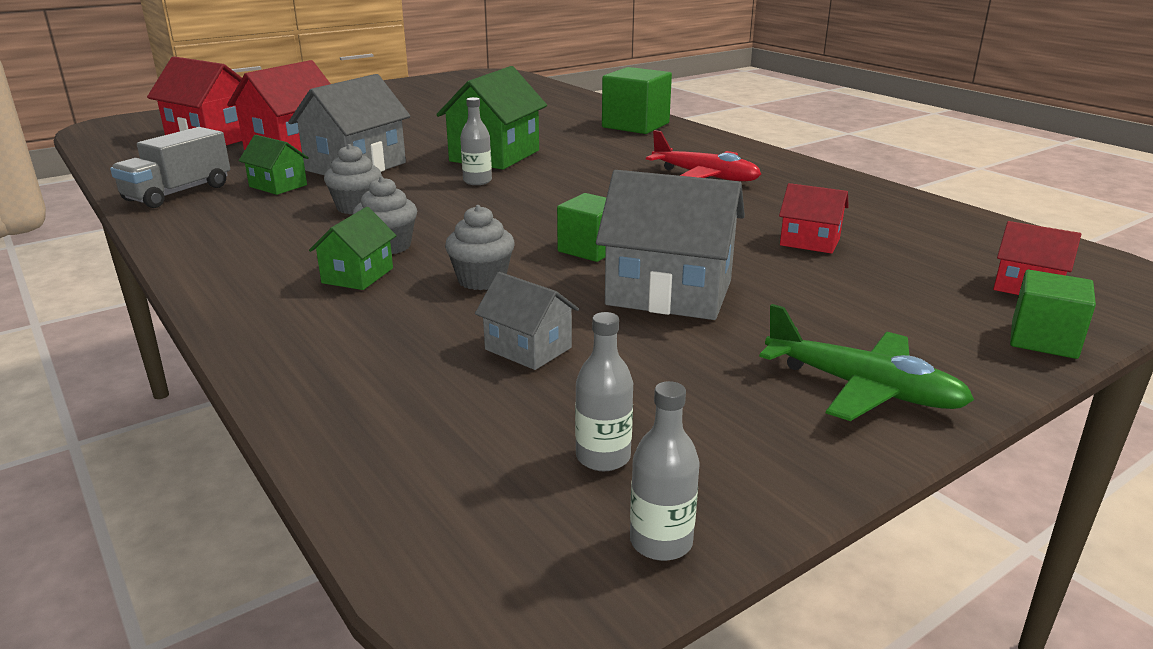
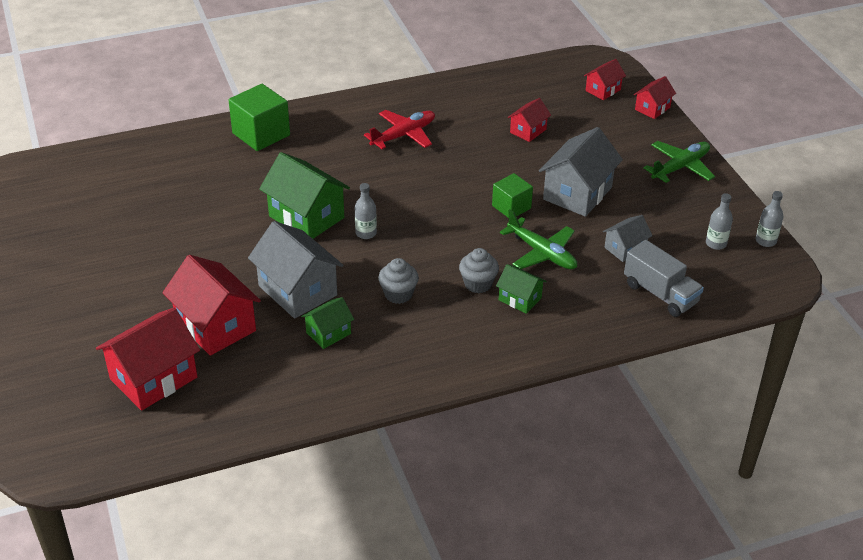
camera: 75 degrees left, 15 degrees up
(178, 193) = (321, 388): grey truck -> grey truck (660, 294)
(482, 280) = (541, 253): grey cupcake -> green plane
(1043, 340) = (652, 108): green cube -> red house

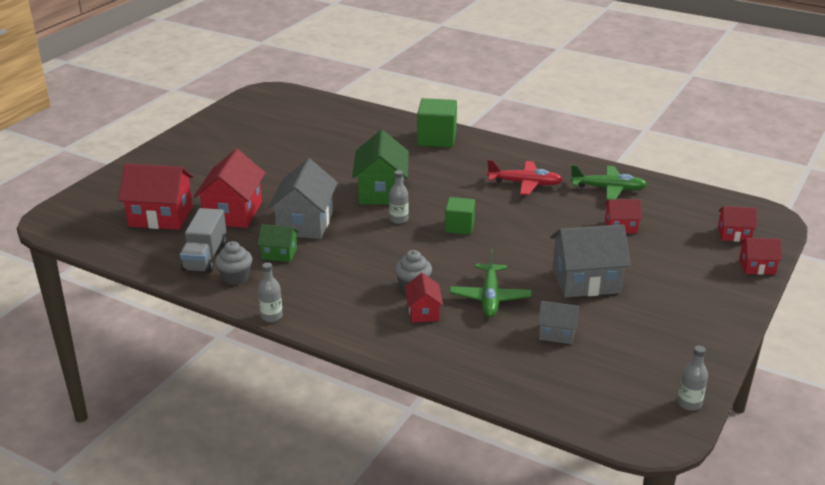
camera: 50 degrees right, 10 degrees down
(398, 294) = (355, 261): grey cupcake -> grey cupcake (235, 278)
(511, 207) = (520, 261): green cube -> green cube (459, 227)
(520, 299) = (423, 312): green house -> red house
(660, 294) = (529, 376): grey truck -> grey truck (205, 256)
(680, 167) = (706, 314): green plane -> green plane (608, 189)
(716, 243) = (639, 377): grey bottle -> grey bottle (271, 316)

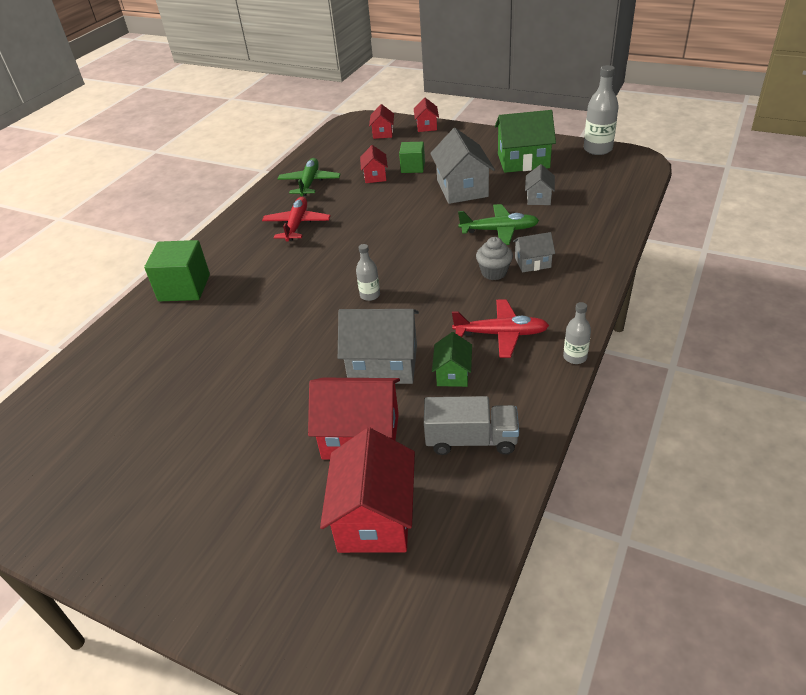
camera: 90 degrees left, 10 degrees up
(235, 278) = (511, 401): grey cupcake -> none
(318, 281) = (501, 334): none -> red plane
(381, 192) = (309, 314): green house -> green house (523, 161)
(423, 312) = (532, 262): red house -> grey house
(459, 227) = (382, 256): green cube -> green cube (413, 167)
(689, 403) = (597, 149): grey bottle -> grey bottle, size x1.75

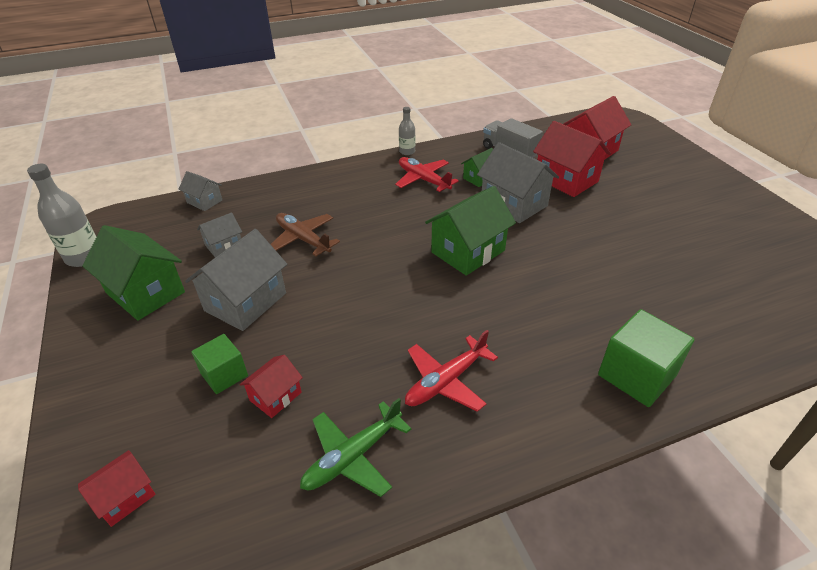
camera: 140 degrees left, 0 degrees up
(370, 295) = (468, 251): grey bottle -> green house
(426, 126) = (71, 452): red house -> none
(494, 272) = (364, 213): grey cupcake -> none
(499, 230) = (303, 239): green plane -> brown plane
(532, 262) = (331, 203): grey house -> grey house (204, 201)

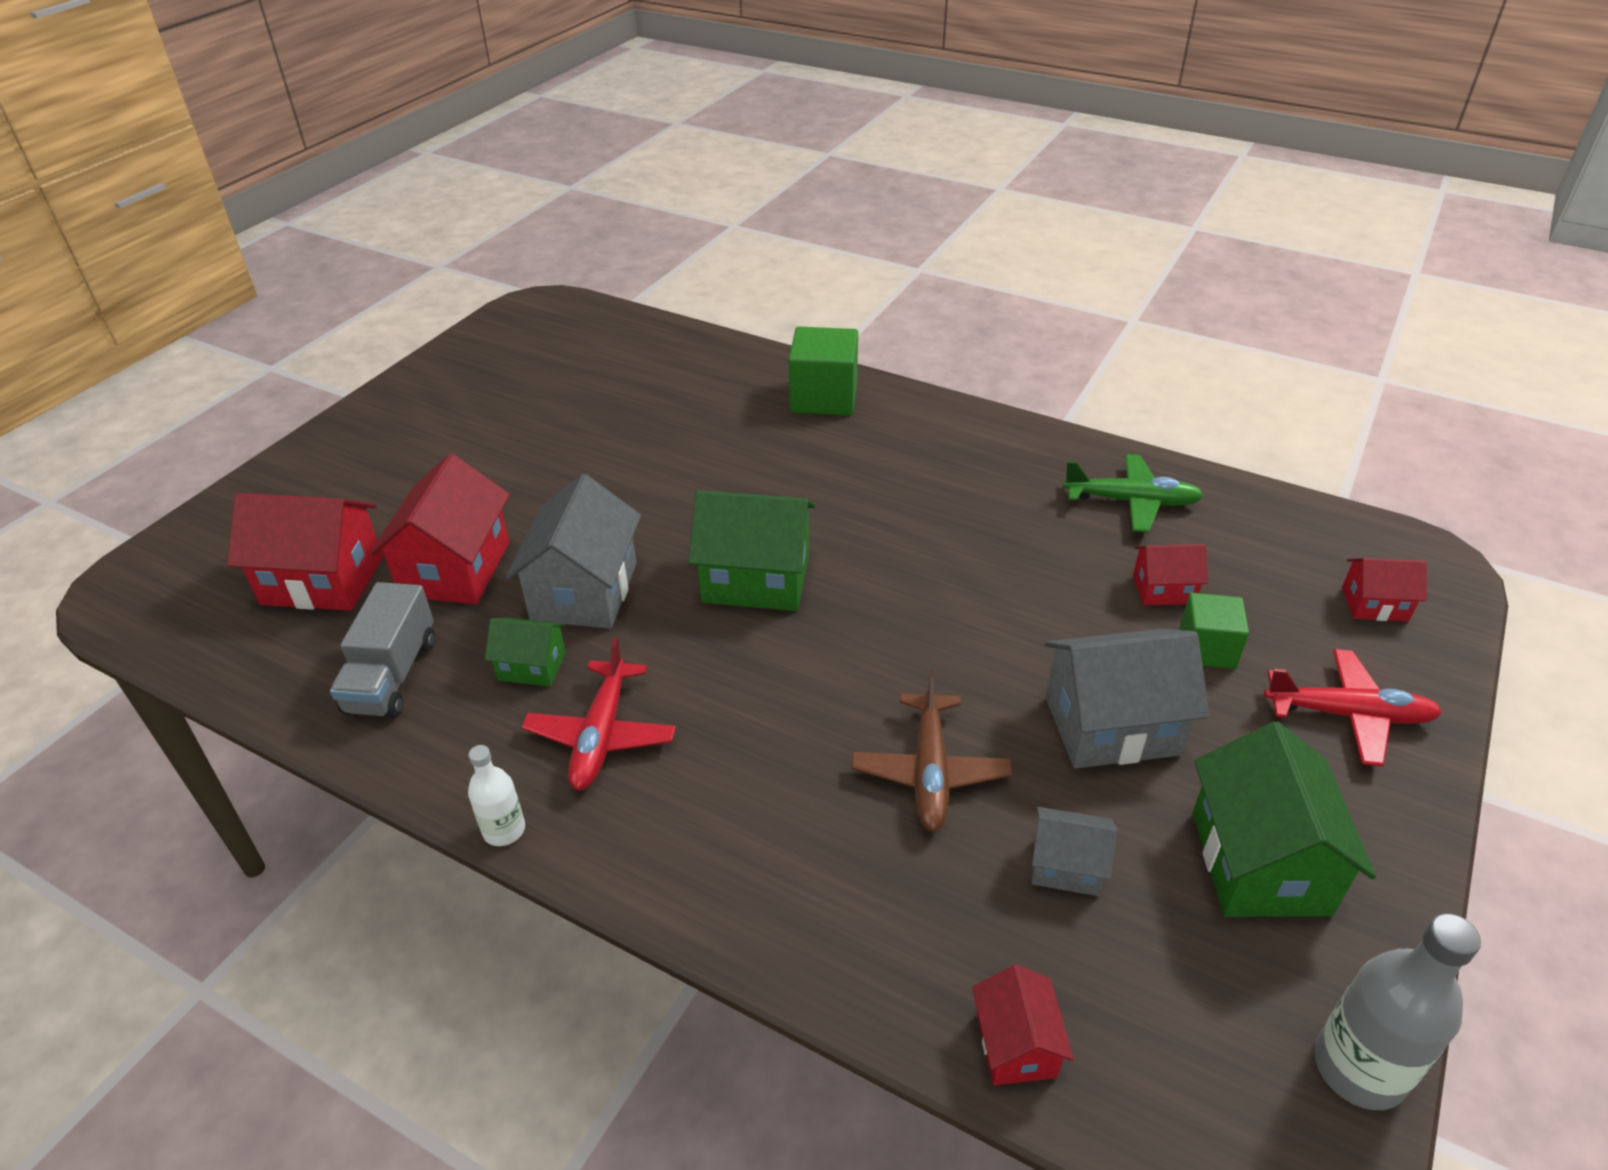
camera: 130 degrees left, 0 degrees up
(204, 201) = (1016, 1045): grey house -> red house
(407, 151) = (504, 830): grey bottle -> white bottle
(446, 381) = (981, 493): red plane -> red plane (1348, 715)

